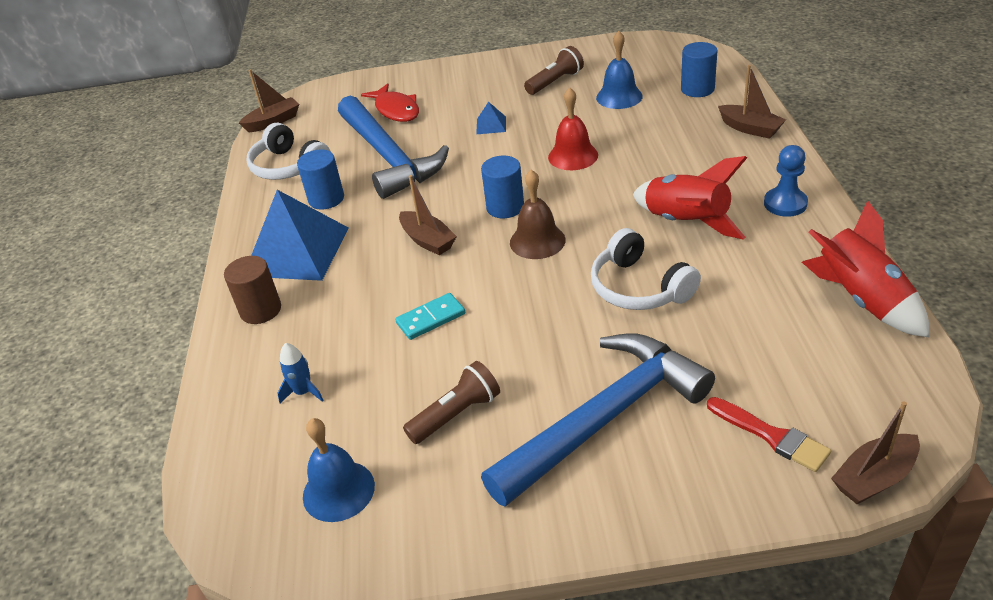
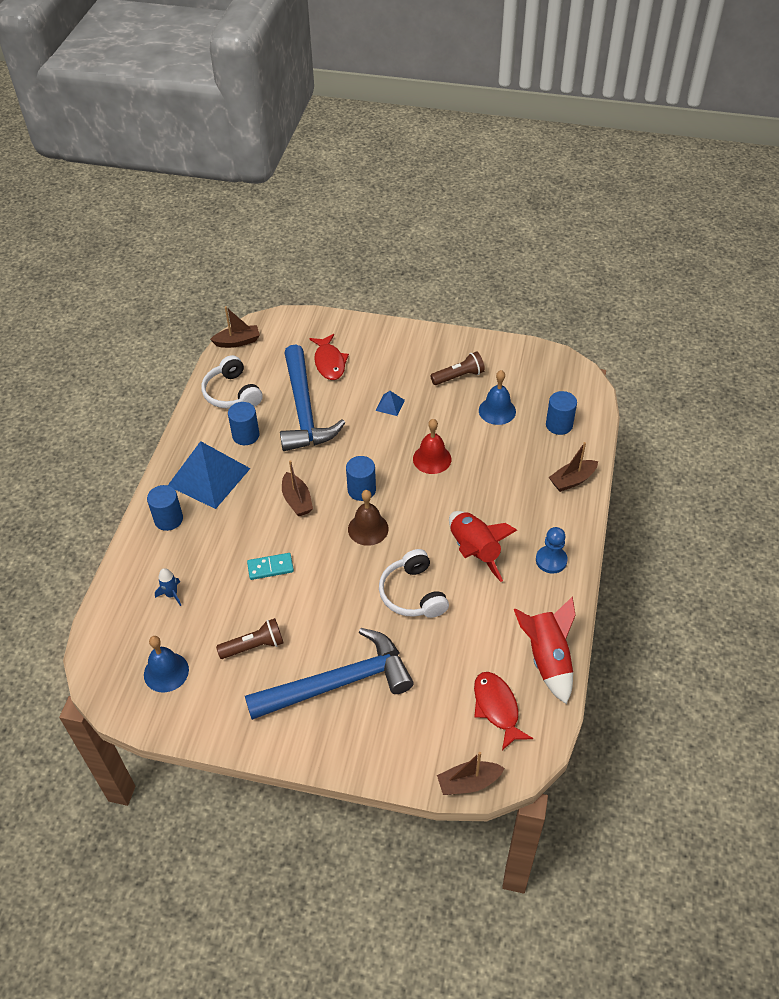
camera: 15 degrees right, 10 degrees up
(260, 310) = (168, 519): brown cylinder -> blue cylinder
(750, 128) = (572, 480): brown boat -> brown boat turned 90 degrees clockwise
(771, 436) = (428, 733): red brush -> none
(841, 374) = (497, 708): none -> red fish

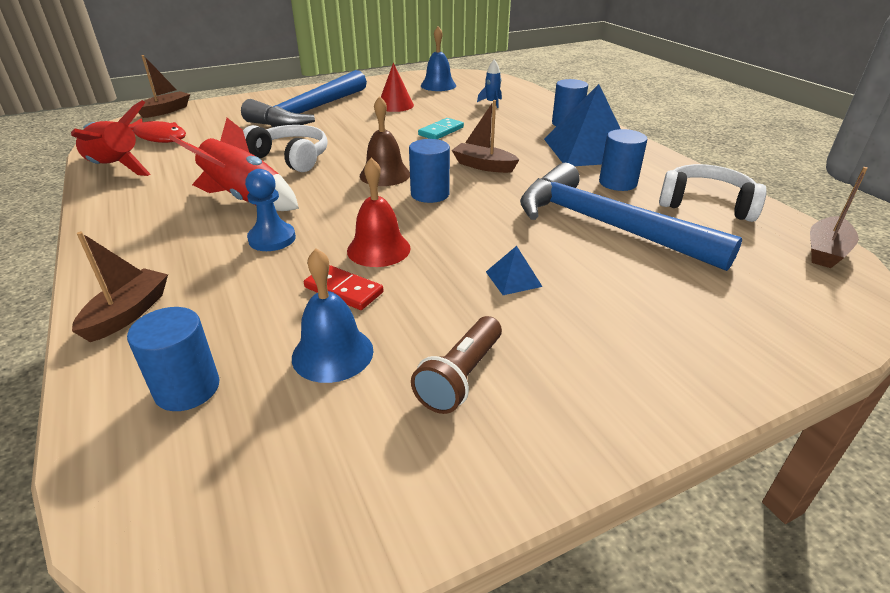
camera: 140 degrees right, 15 degrees down
(254, 646) = (395, 105): brown flashlight -> red cone
(329, 362) = (679, 288): red fish -> none
(469, 441) = (344, 290): none -> red domino
(551, 560) = (136, 225): blue pawn -> blue pawn (272, 239)

